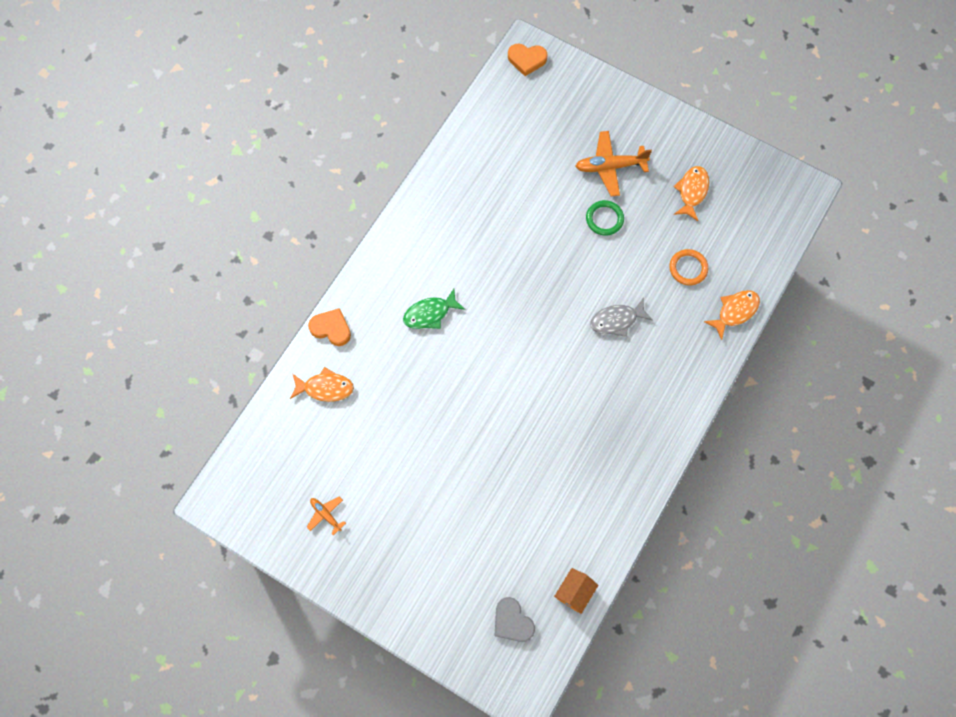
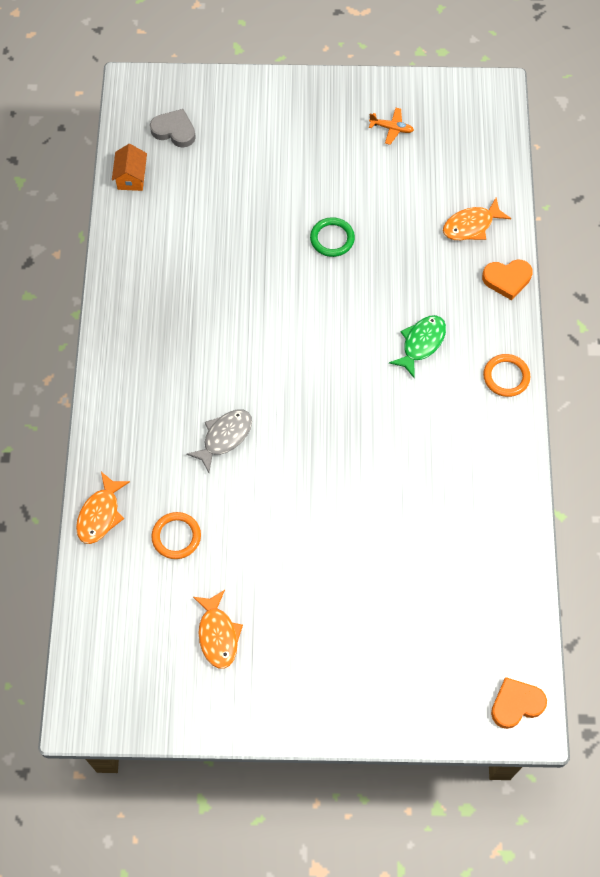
camera: 150 degrees right, 5 degrees down
(386, 256) = (506, 377): none -> orange ring
(604, 219) = (301, 544): green ring -> green ring (332, 239)
(610, 166) = (331, 613): orange plane -> none

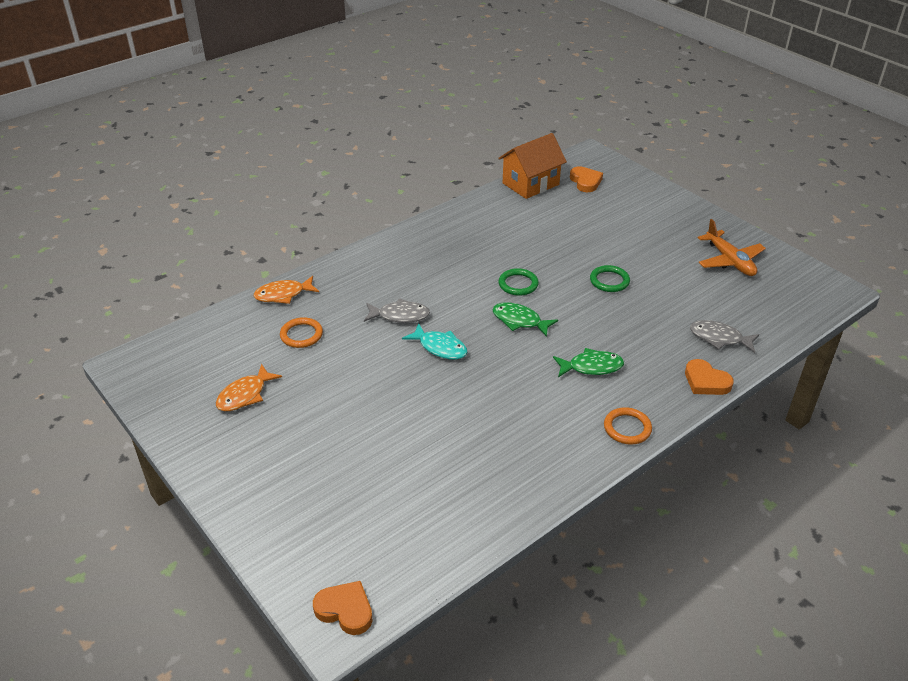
camera: 50 degrees right, 25 degrees down
(131, 177) = (530, 184): orange house -> orange house, size x1.84
(174, 131) = (585, 182): grey heart -> orange heart
(270, 311) = (518, 284): none -> green ring
(296, 437) = (440, 347): none -> turquoise fish
(319, 349) = (519, 321): none -> green fish
(391, 128) = (729, 261): orange plane -> orange plane, size x1.84
(471, 225) = (719, 338): orange fish -> grey fish

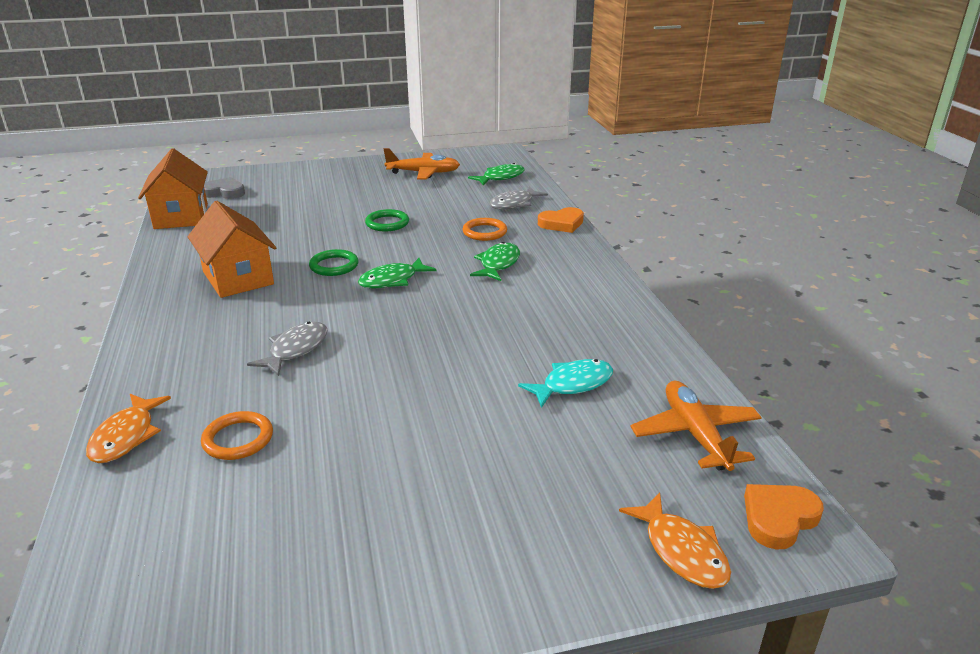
camera: 65 degrees left, 10 degrees down
(245, 395) = (310, 528): orange fish -> orange fish (681, 551)
(417, 547) = (695, 434): none -> orange plane
(440, 347) = (383, 337): turquoise fish -> turquoise fish (572, 384)
(467, 251) = (238, 278): none -> orange house
(585, 182) = (224, 192): orange heart -> grey heart
(627, 428) = (593, 271): orange ring -> orange ring (484, 232)
(771, 310) = (500, 177): none -> green fish

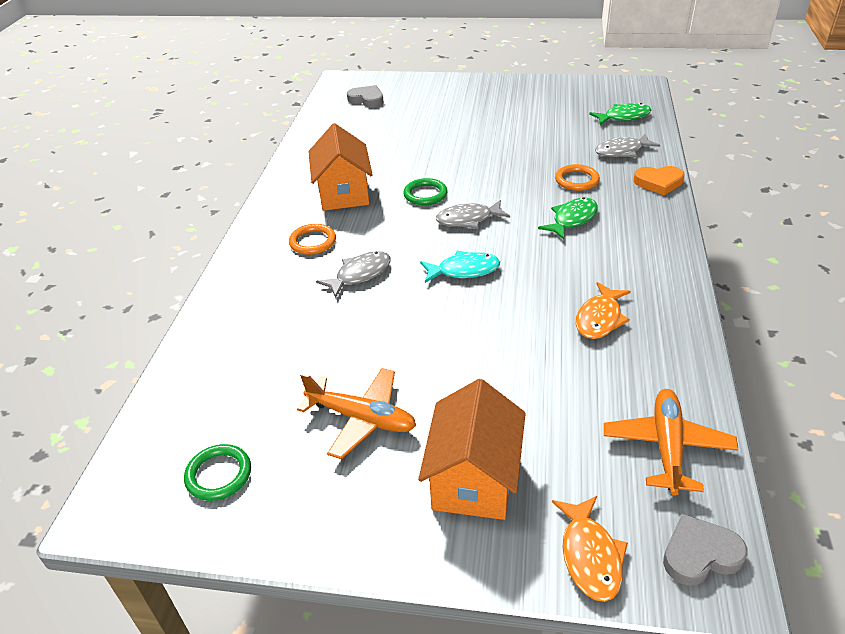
camera: 25 degrees right, 10 degrees up
(126, 436) = (211, 325): orange fish -> orange fish (599, 318)
(181, 216) = (324, 120): orange house -> orange house (474, 478)
(238, 439) = (285, 348): orange ring -> orange ring (313, 242)
(387, 223) = (491, 155): green ring -> green ring (219, 475)
(392, 280) = (468, 219): green fish -> grey fish
(423, 173) = (550, 101): orange plane -> orange plane (362, 418)
(572, 384) = (577, 365): turquoise fish -> turquoise fish (464, 270)
(778, 518) = (700, 554): orange heart -> grey heart

